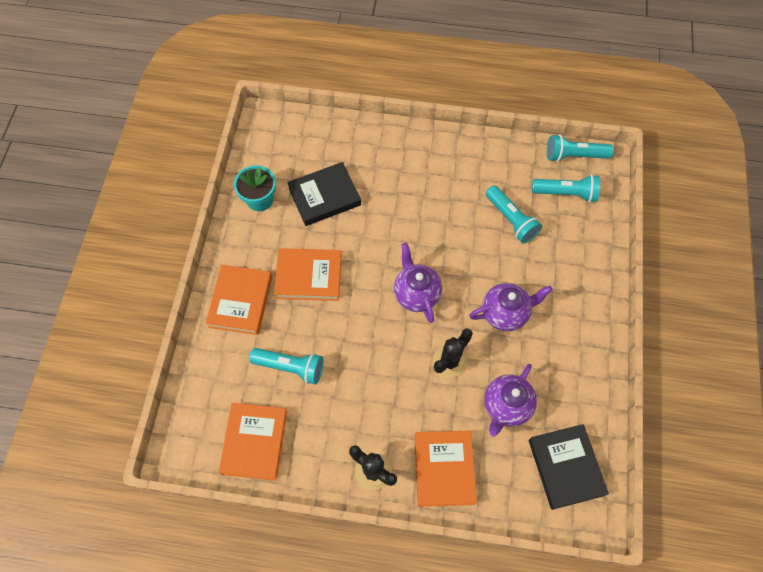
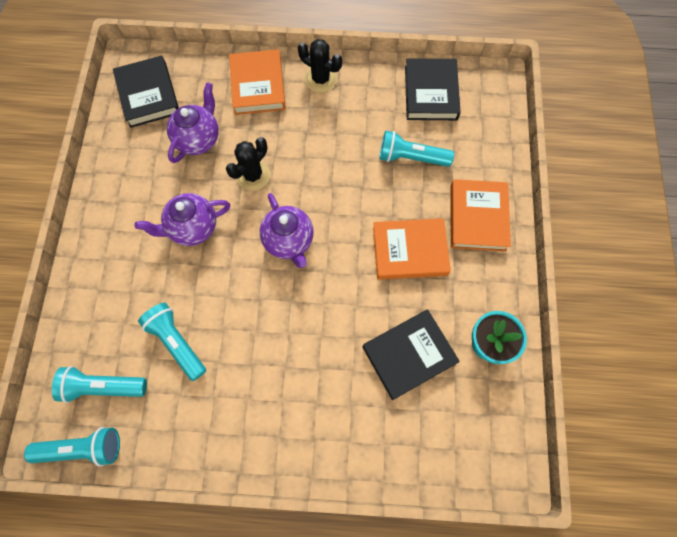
camera: 175 degrees right, 5 degrees up
(254, 442) = (430, 93): orange book -> black book

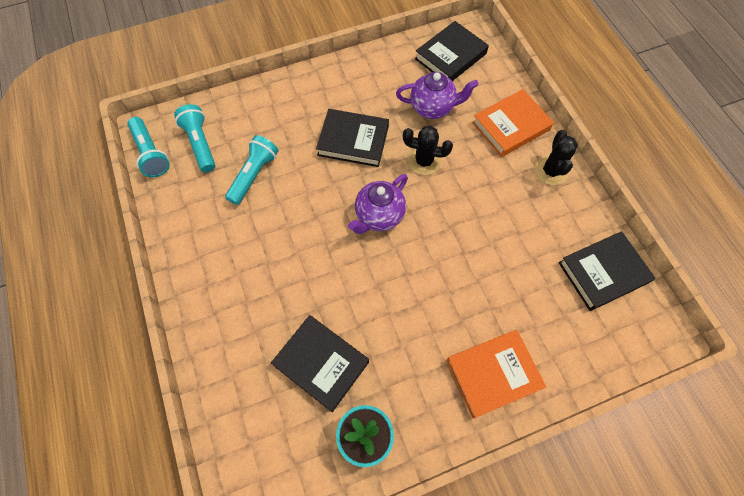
camera: 65 degrees right, 5 degrees down
(193, 228) = (353, 141): purple teapot -> black book
(409, 251) = (423, 322): orange book -> none
(411, 158) = (520, 283): turquoise flashlight -> none

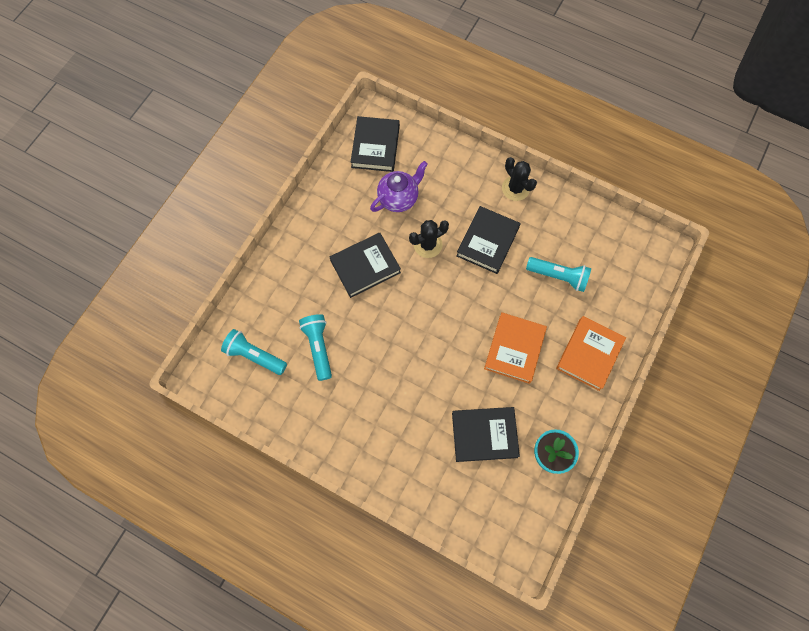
camera: 40 degrees left, 5 degrees up
(151, 154) = (224, 392): turquoise flashlight -> turquoise flashlight (558, 276)
(379, 216) = (433, 308): purple teapot -> none
(510, 126) = (463, 173): orange book -> orange book (514, 349)
(603, 272) = (600, 236): black book -> black book (487, 242)

